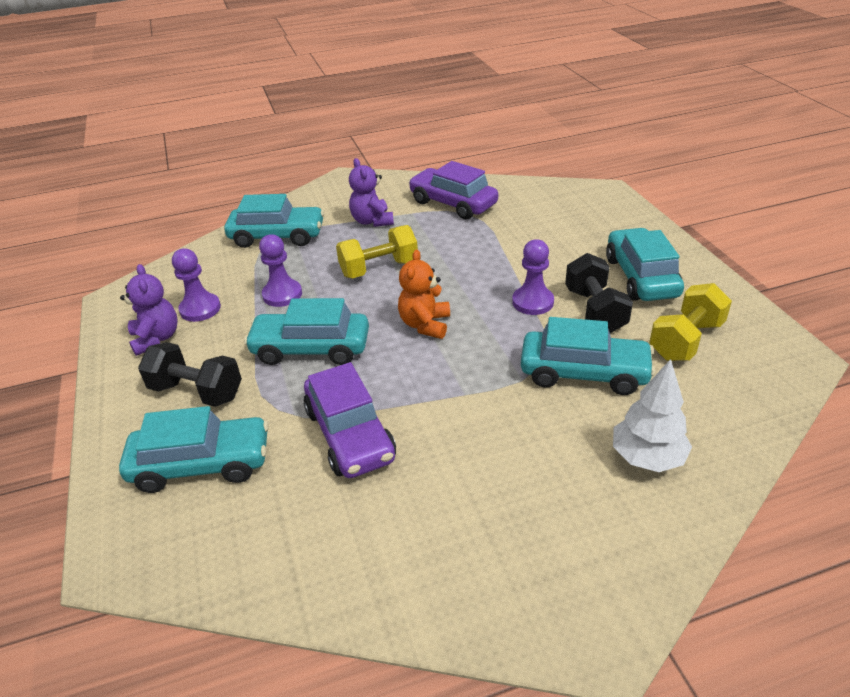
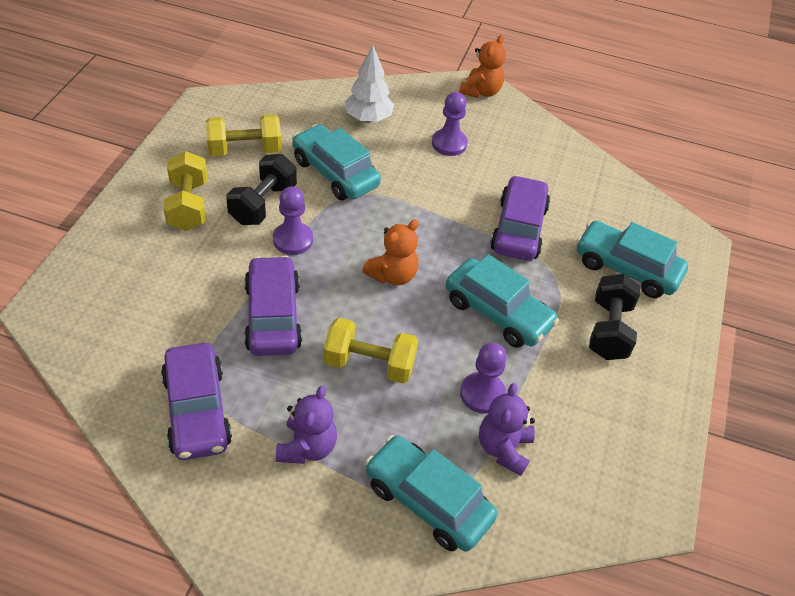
camera: 150 degrees left, 10 degrees up
(156, 338) = (625, 416): purple teddy bear -> purple teddy bear (503, 448)
(196, 392) = (609, 330): black dumbbell -> black dumbbell turned 45 degrees clockwise
(200, 309) = (570, 430): purple pawn -> purple pawn (449, 144)
(476, 256) = (273, 316): none -> purple car
(585, 625) = (481, 91): none -> orange teddy bear
(641, 277) = (188, 205): turquoise car -> yellow dumbbell

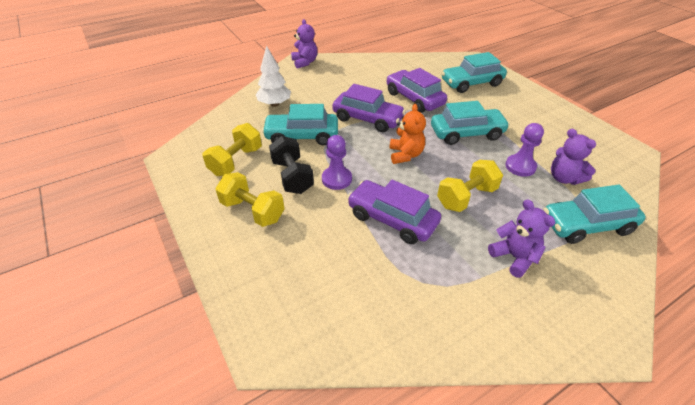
camera: 45 degrees left, 5 degrees down
(197, 410) = (445, 298): purple car -> purple car (367, 119)
(449, 144) = (329, 89): purple pawn -> none
(481, 91) = (305, 62): orange teddy bear -> purple teddy bear
(609, 330) = (507, 107): black dumbbell -> none

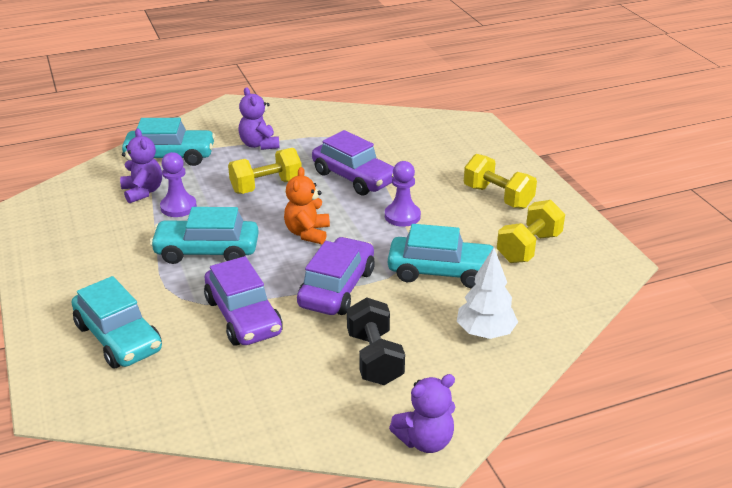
camera: 170 degrees left, 10 degrees down
(292, 176) = (455, 224): black dumbbell -> black dumbbell (374, 358)
(305, 62) = (425, 440): purple teddy bear -> purple teddy bear turned 105 degrees counterclockwise
(367, 119) = (337, 288): purple car -> purple car turned 75 degrees clockwise
(471, 83) = (119, 338): turquoise car -> turquoise car turned 60 degrees clockwise

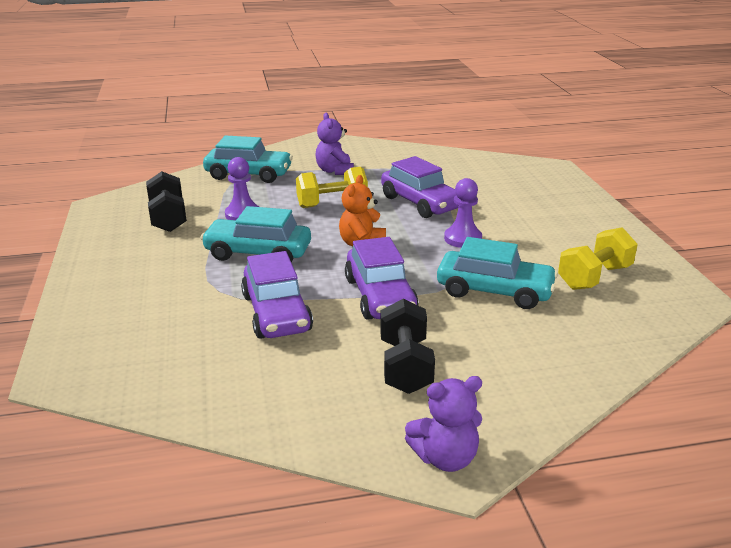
camera: 10 degrees right, 5 degrees down
(102, 218) = (168, 218): none -> black dumbbell
(119, 338) = (145, 320): turquoise car -> none
(143, 192) = (213, 200): purple teddy bear -> none
(337, 288) = (380, 296): purple car -> purple car turned 135 degrees clockwise
(485, 333) = (534, 353): white tree -> none
(498, 197) = (566, 230): yellow dumbbell -> none

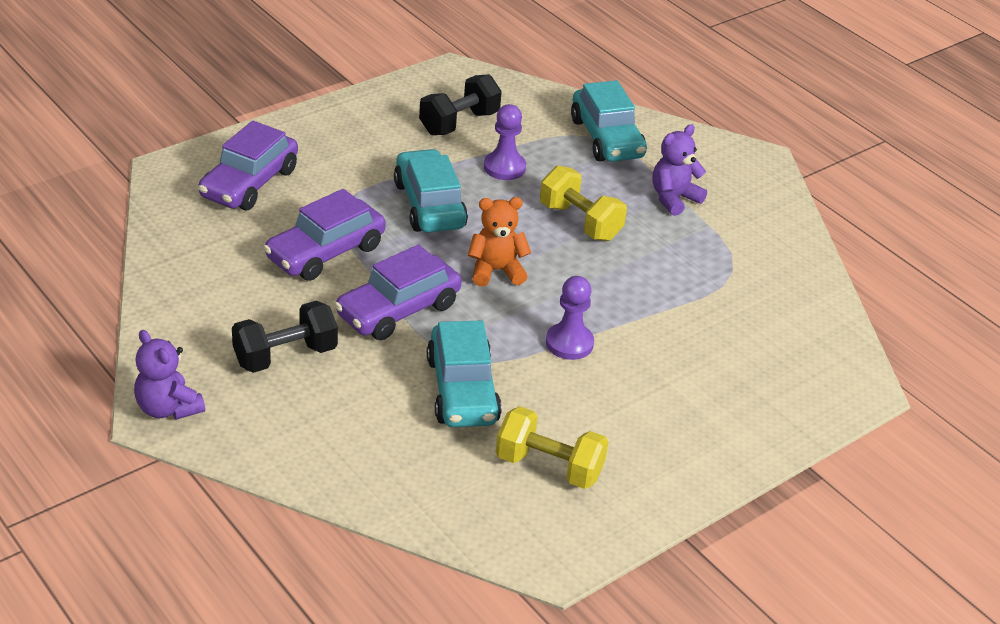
camera: 60 degrees right, 10 degrees up
(420, 203) = (639, 289): purple car -> purple car (249, 183)

